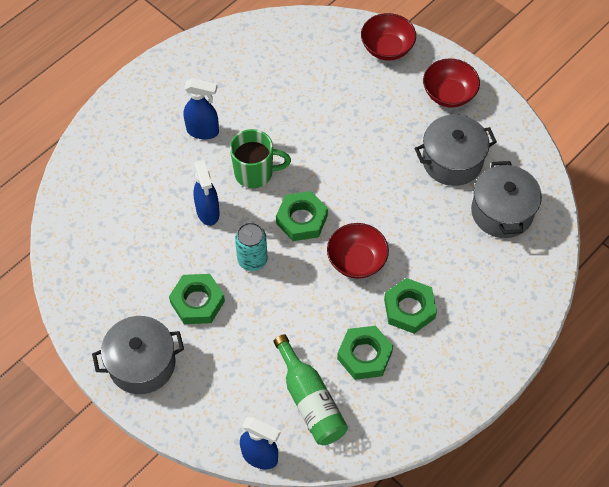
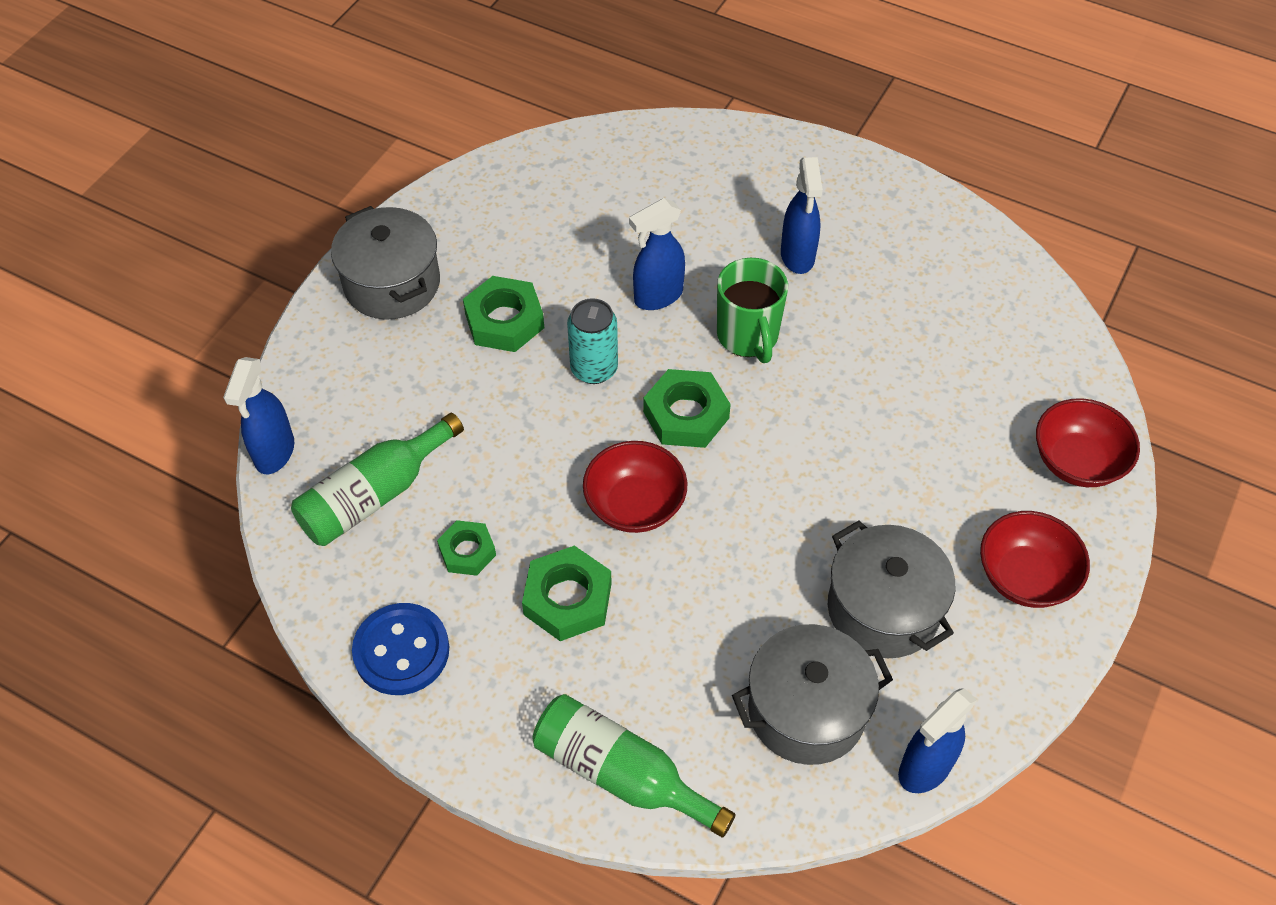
camera: 75 degrees right, 5 degrees down
(364, 355) = (467, 551): green nut -> green nut, size x0.63
(422, 402) = (401, 651): none -> blue button
(519, 305) = (621, 773): none -> green bottle
(543, 171) = (924, 769): none -> blue spray bottle

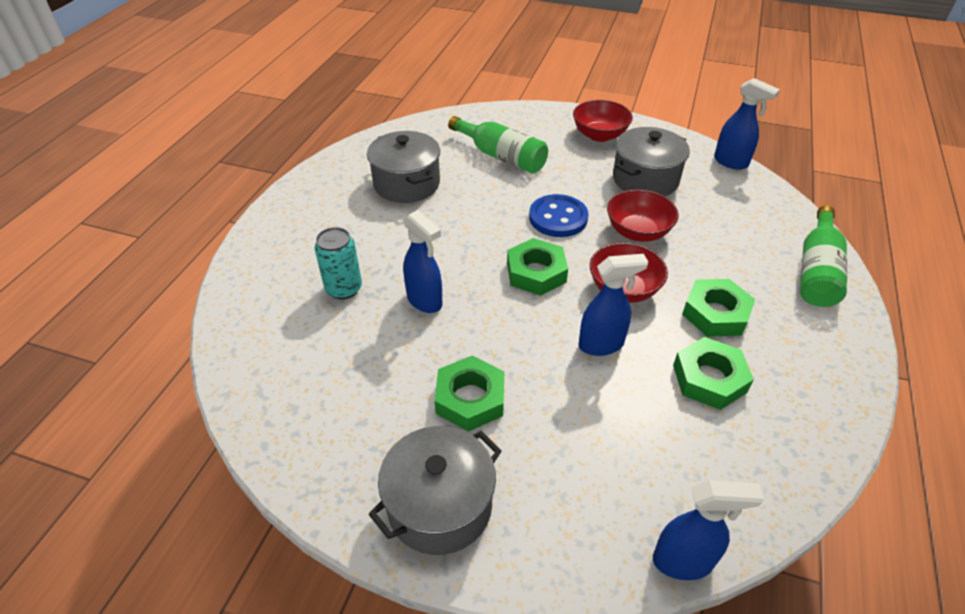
camera: 100 degrees left, 10 degrees down
(374, 495) = (690, 457): green bottle -> green bottle (501, 156)
(401, 651) = (814, 402): blue button -> blue button (558, 218)
(467, 551) = (709, 378): green nut -> green nut, size x1.58
(594, 369) = (508, 329): turquoise can -> turquoise can (344, 289)
(748, 337) = (456, 249): green mug -> none
(797, 256) = (374, 231): blue spray bottle -> blue spray bottle (601, 345)
(806, 710) = (726, 202): grey pot -> grey pot (406, 184)
(1077, 462) = (517, 120): red bowl -> red bowl (637, 232)

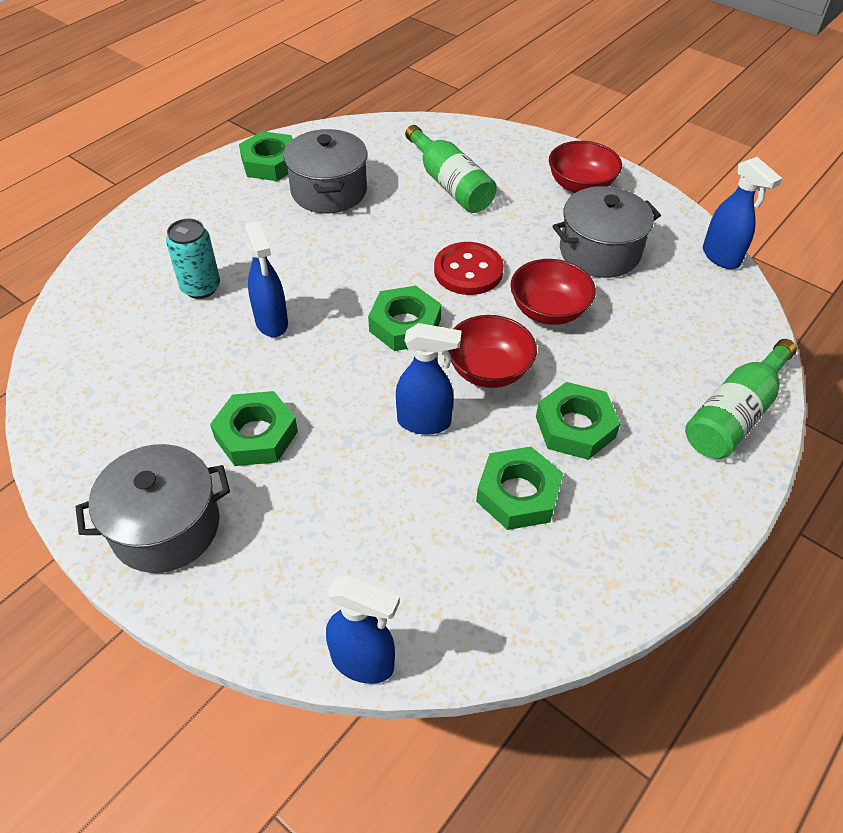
camera: 20 degrees right, 5 degrees up
(343, 173) = (270, 163): none -> green nut
(558, 218) = (468, 271): blue button -> red button

